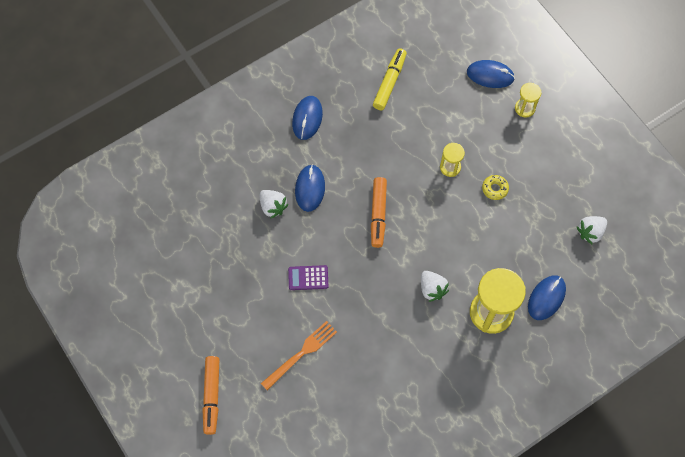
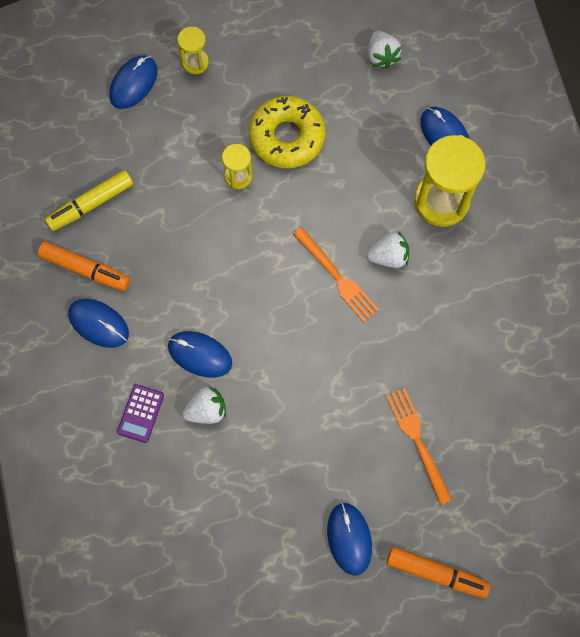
camera: 70 degrees left, 5 degrees up
(216, 329) = (349, 539): none -> blue mouse
(308, 278) = (321, 399): purple calculator -> purple calculator (140, 413)
(378, 214) = (268, 283): orange marker -> orange marker (85, 269)
(389, 82) = (91, 204): yellow marker -> yellow marker turned 75 degrees counterclockwise
(401, 259) = (337, 277): none -> orange fork
(495, 189) = (287, 137): yellow donut -> yellow donut, size x2.22

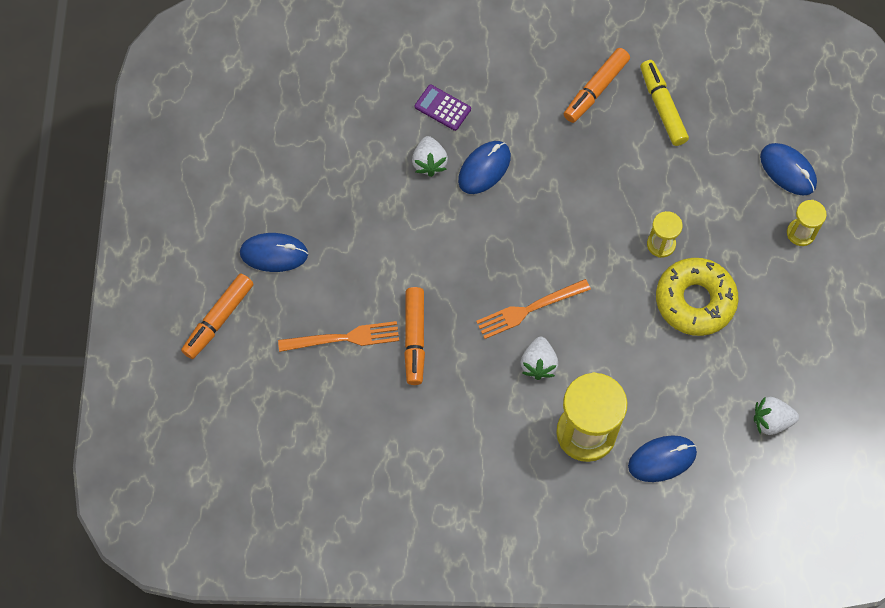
camera: 105 degrees right, 5 degrees down
(98, 324) = (538, 90): blue mouse -> none
(398, 374) = (414, 338): none -> orange marker

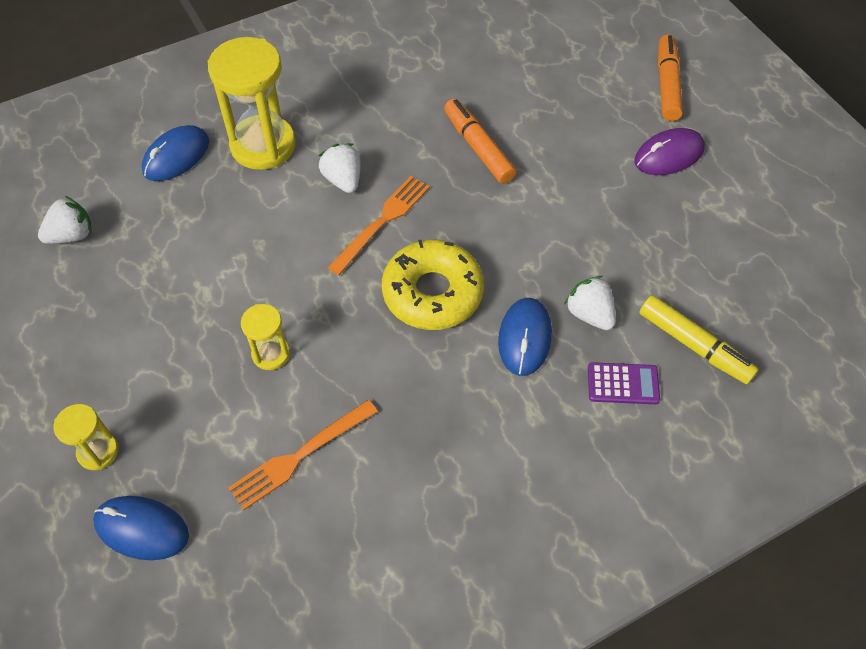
camera: 150 degrees right, 10 degrees down
(274, 253) = (668, 155): blue mouse -> purple mouse
(344, 338) = (544, 119): orange fork -> orange fork (300, 456)
(596, 89) = (454, 509): orange marker -> none
(662, 107) = (352, 532): yellow marker -> yellow marker (694, 345)
(695, 301) = (203, 312): yellow donut -> yellow donut (432, 293)

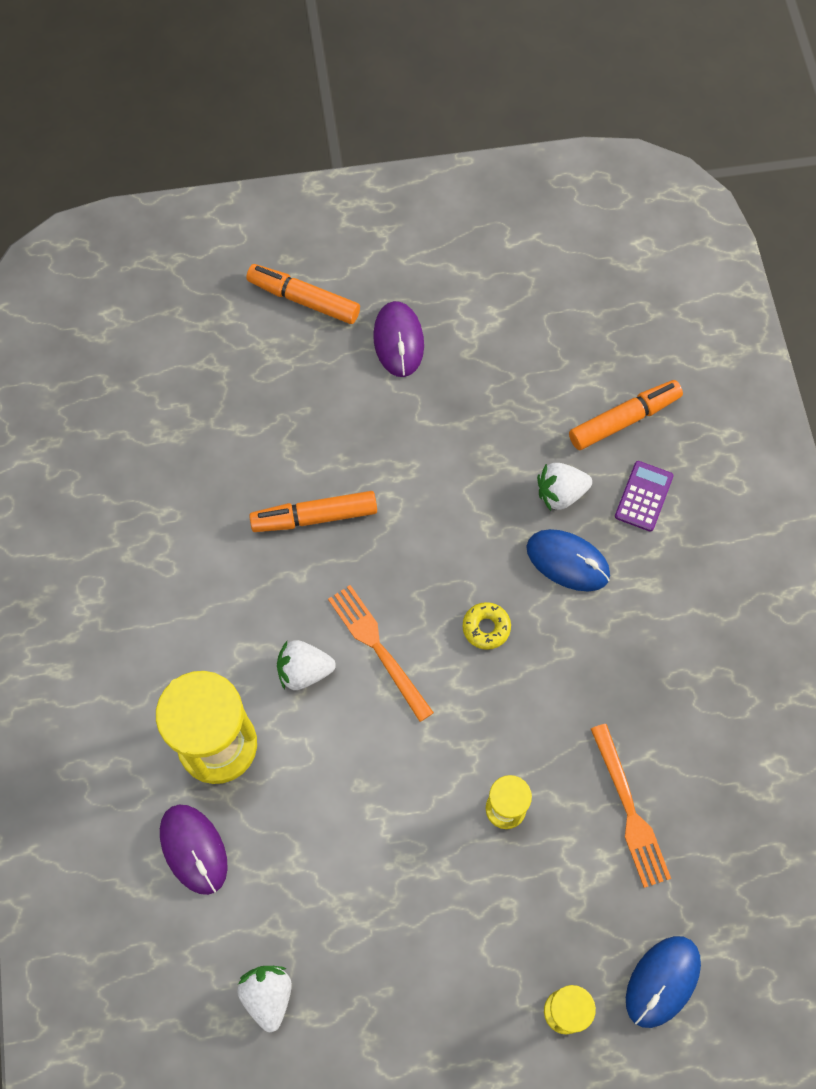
camera: 70 degrees left, 10 degrees up
(176, 156) = (193, 849): blue mouse -> purple mouse
(432, 293) = (486, 628): yellow donut -> yellow donut, size x0.45
(694, 345) = (623, 420): yellow marker -> orange marker

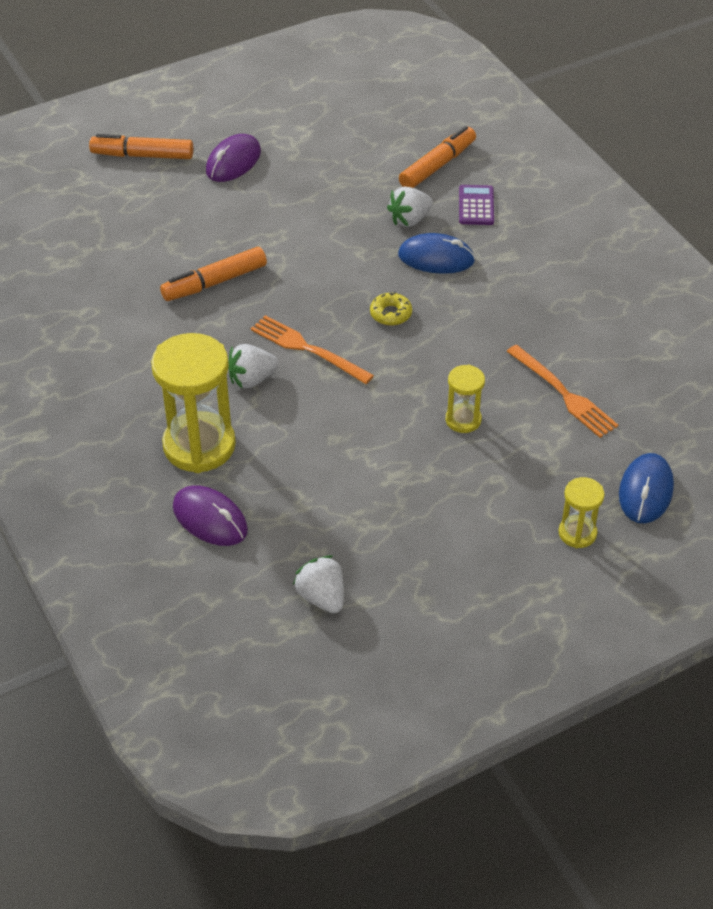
camera: 20 degrees left, 20 degrees down
(398, 341) = (233, 162): purple mouse -> purple mouse turned 60 degrees clockwise

